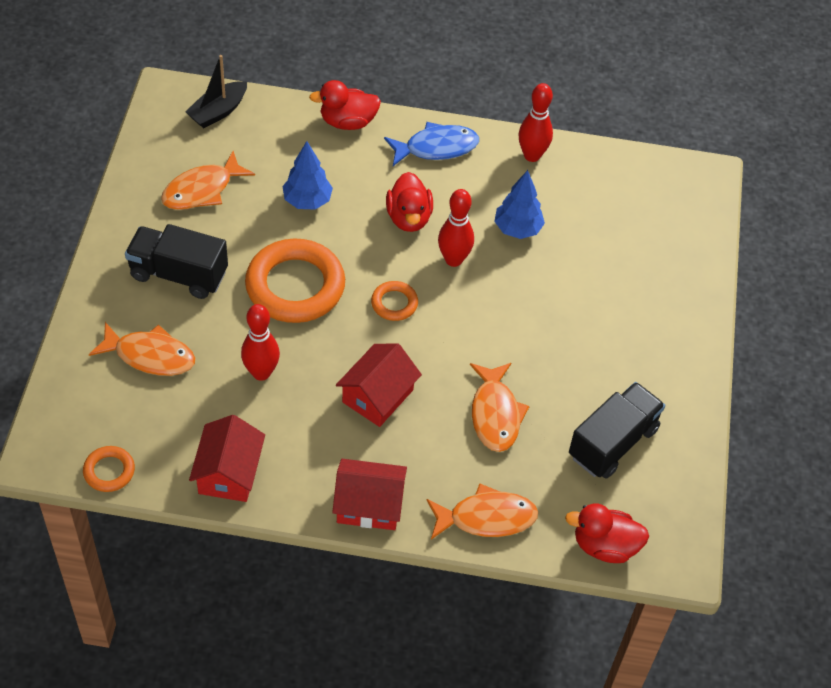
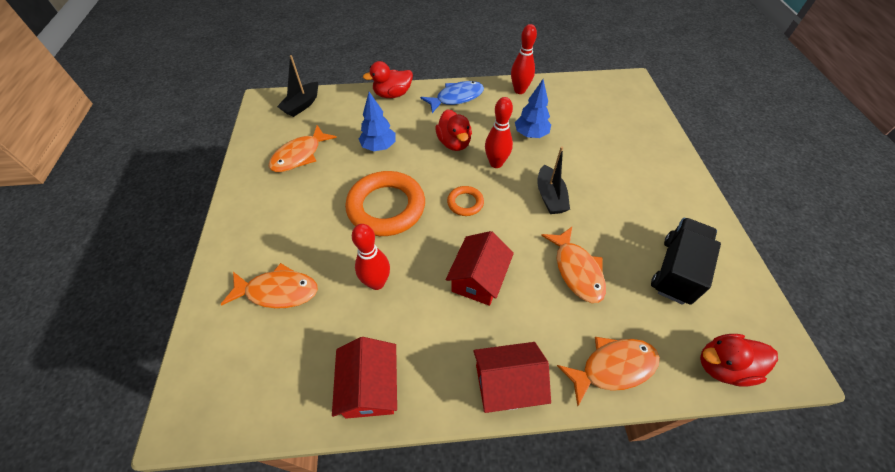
camera: 10 degrees left, 0 degrees up
(109, 471) = (253, 418): orange ring -> none
(178, 274) = (292, 219): black truck -> none
(504, 320) = (550, 197): none -> black boat

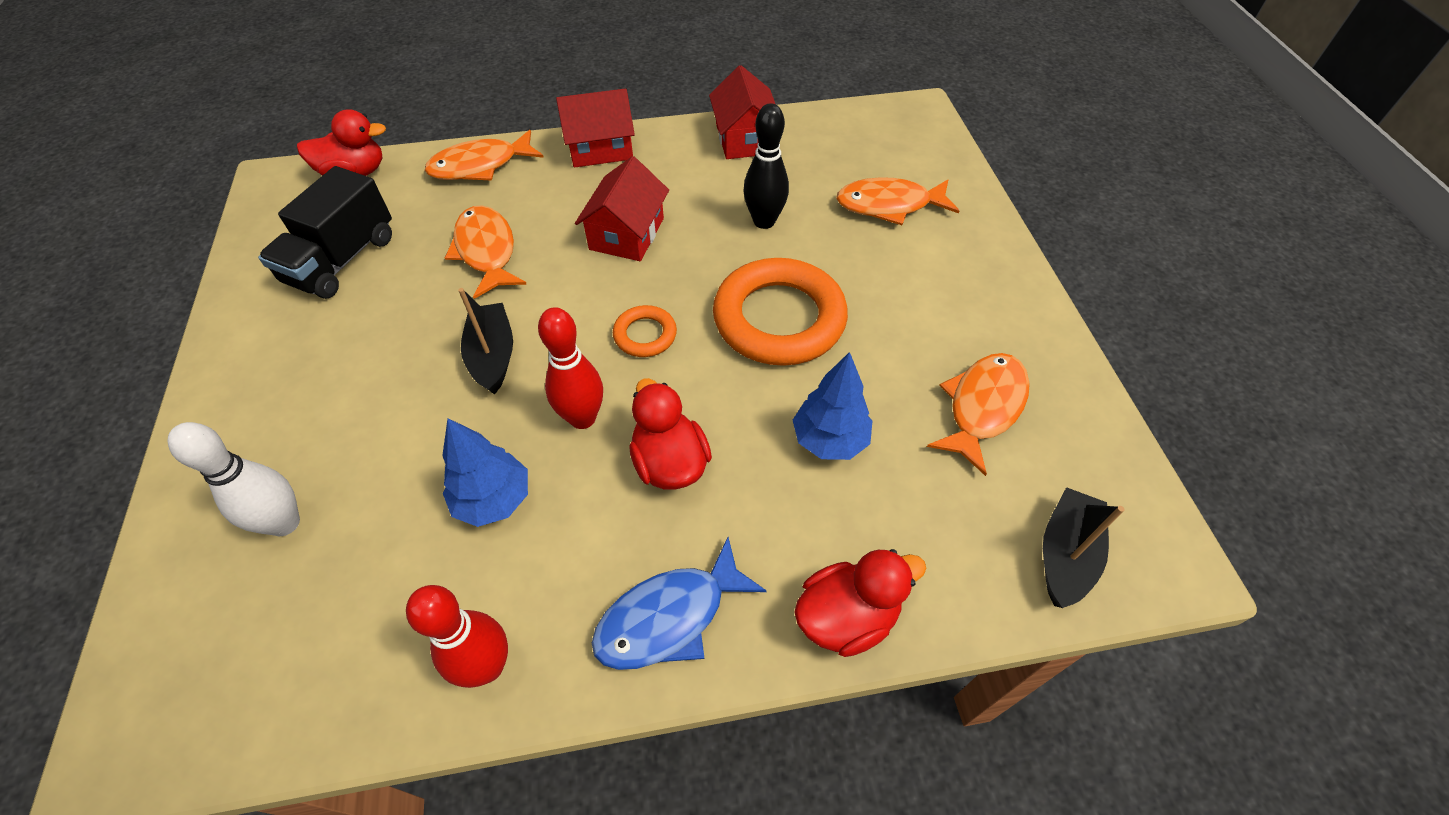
camera: 175 degrees right, 0 degrees up
(377, 283) = (764, 221): red bowling pin -> black bowling pin
(617, 132) = (285, 523): none -> white bowling pin

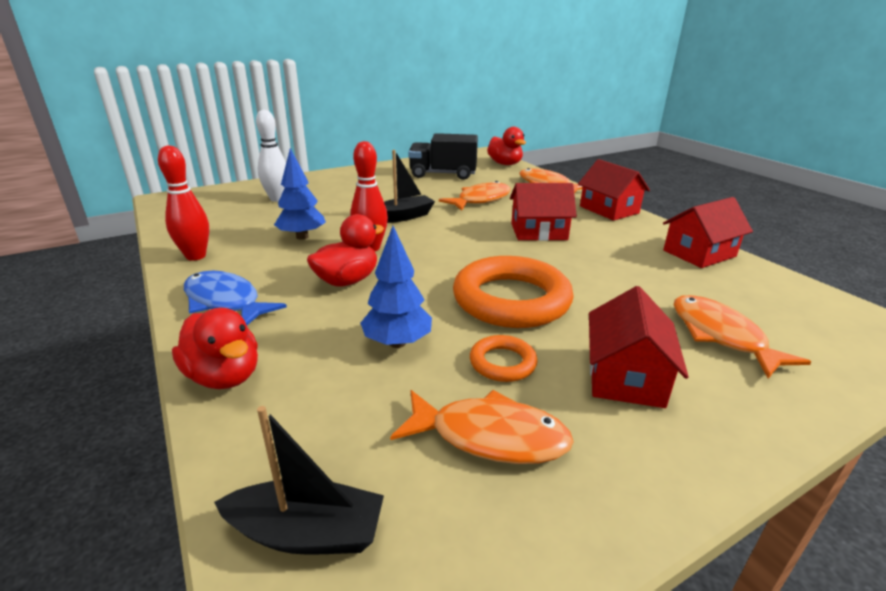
camera: 70 degrees right, 25 degrees down
(645, 335) = (452, 253): orange ring -> orange ring (502, 363)
(764, 221) = (613, 276): black bowling pin -> none
(927, 291) = (625, 376): none -> red house

